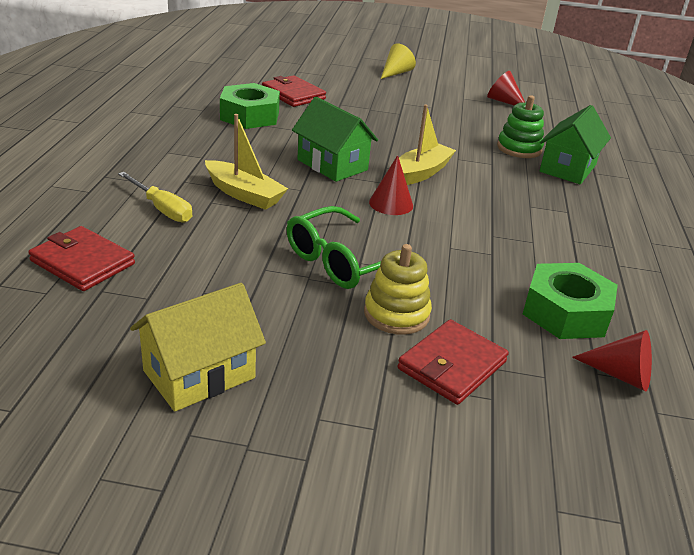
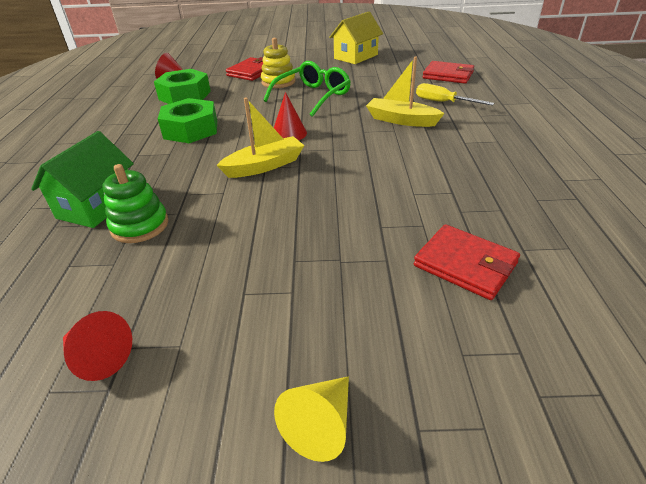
camera: 175 degrees right, 5 degrees up
(250, 116) = (478, 203): green nut -> green nut (191, 129)
(332, 165) = (349, 157): green house -> none
(420, 173) = (264, 166): yellow boat -> yellow boat turned 150 degrees counterclockwise

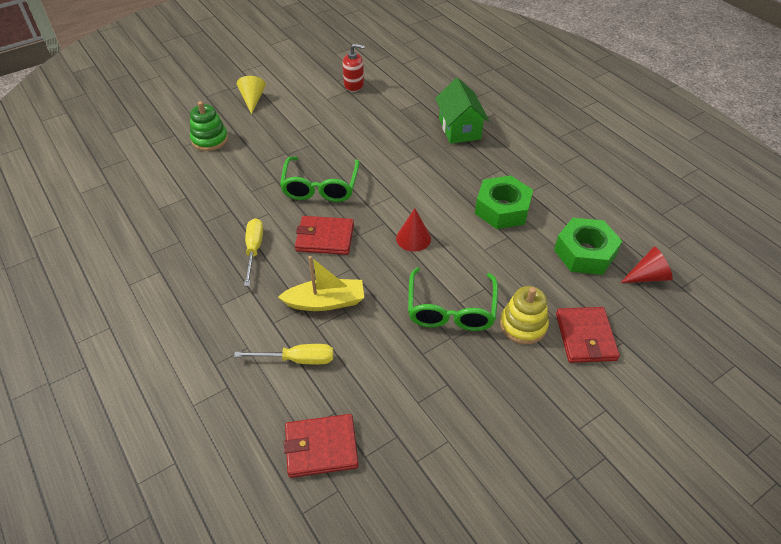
camera: 145 degrees right, 10 degrees up
(98, 357) = (354, 85): red cone -> red soap dispenser
(140, 226) = (416, 129): green stacking toy -> green stacking toy (210, 140)
(264, 166) = (394, 196): yellow boat -> none
(332, 199) = (320, 187): none -> green glasses
(356, 57) = (497, 459): yellow house -> none
(447, 167) = (254, 250): none -> yellow screwdriver
(465, 264) = (217, 175): red wallet -> red wallet (325, 238)

